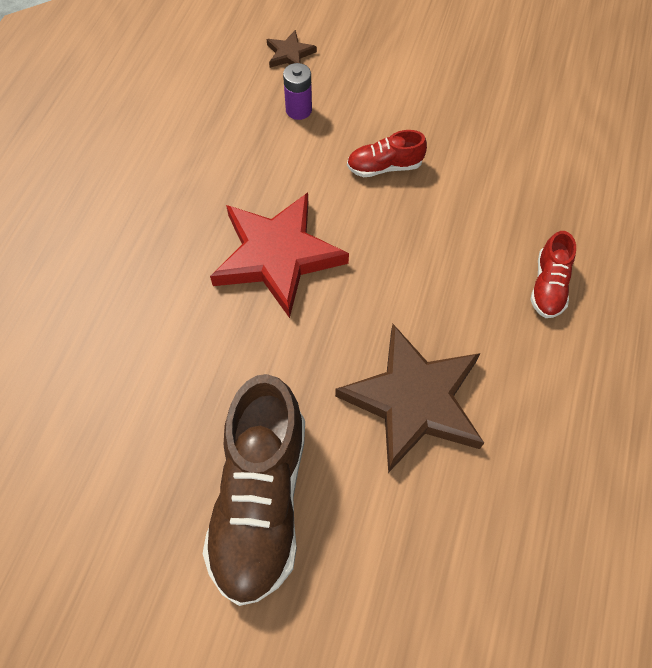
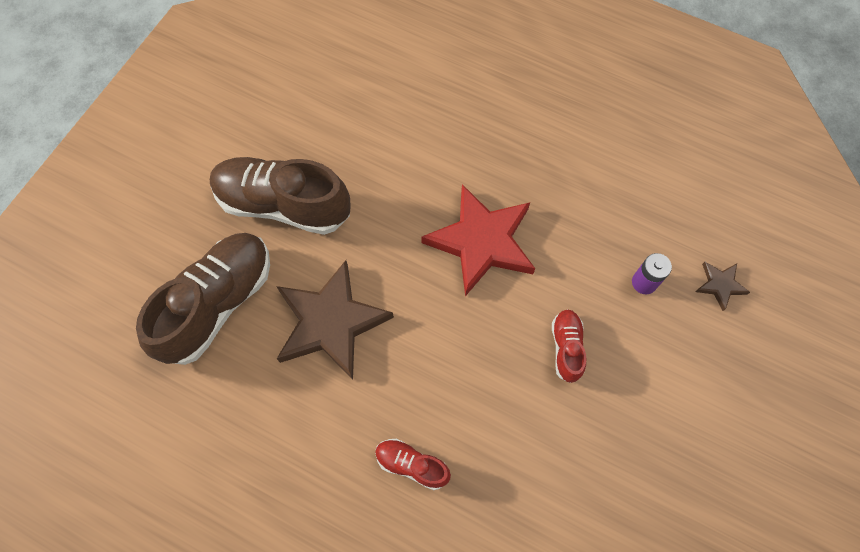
camera: 100 degrees right, 5 degrees up
(424, 552) = (217, 304): none -> brown shoe

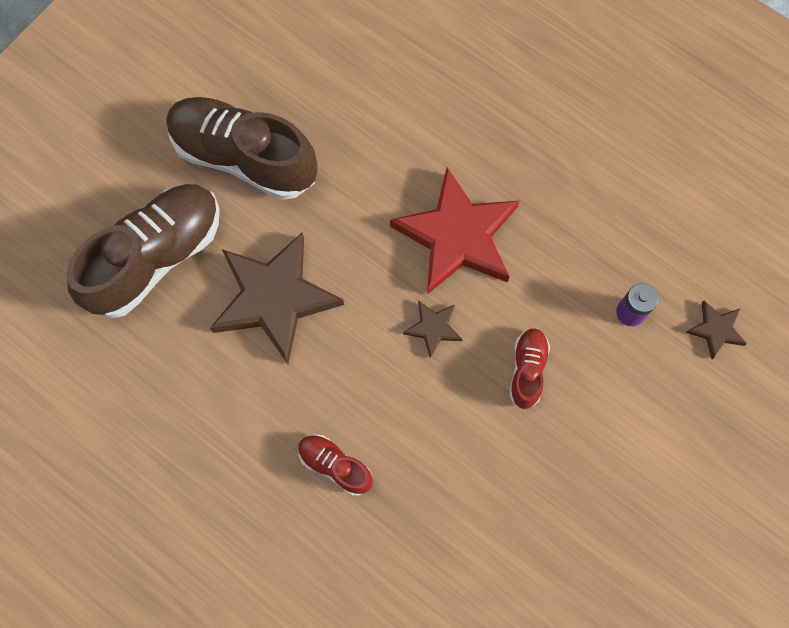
camera: 10 degrees right, 5 degrees up
(476, 325) = (433, 328): none -> brown star

